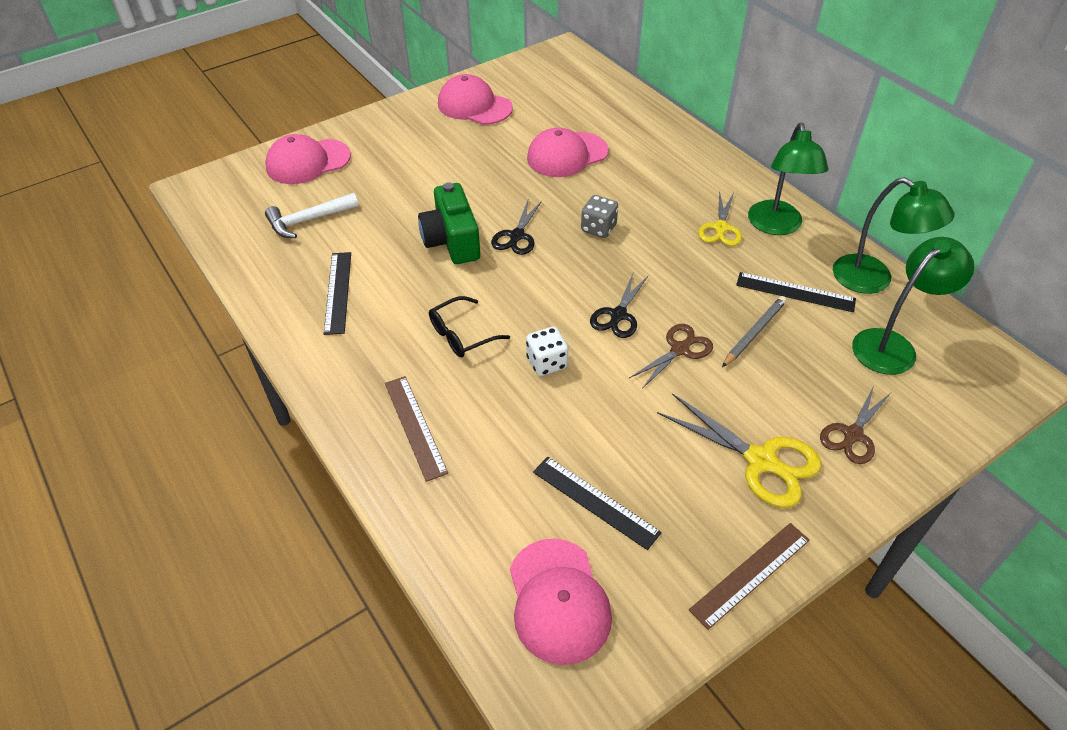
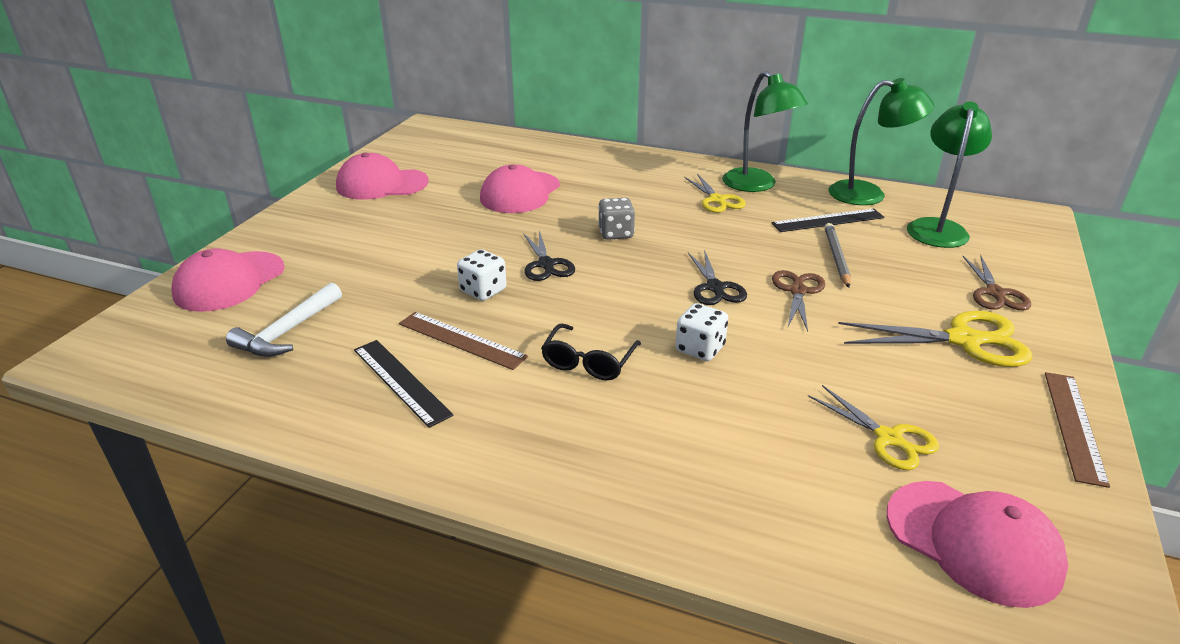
camera: 35 degrees left, 15 degrees down
(415, 427) = (638, 464): brown ruler -> brown ruler (461, 340)
(452, 241) = (483, 291): green camera -> white dice
(595, 502) = (888, 438): black ruler -> yellow scissors

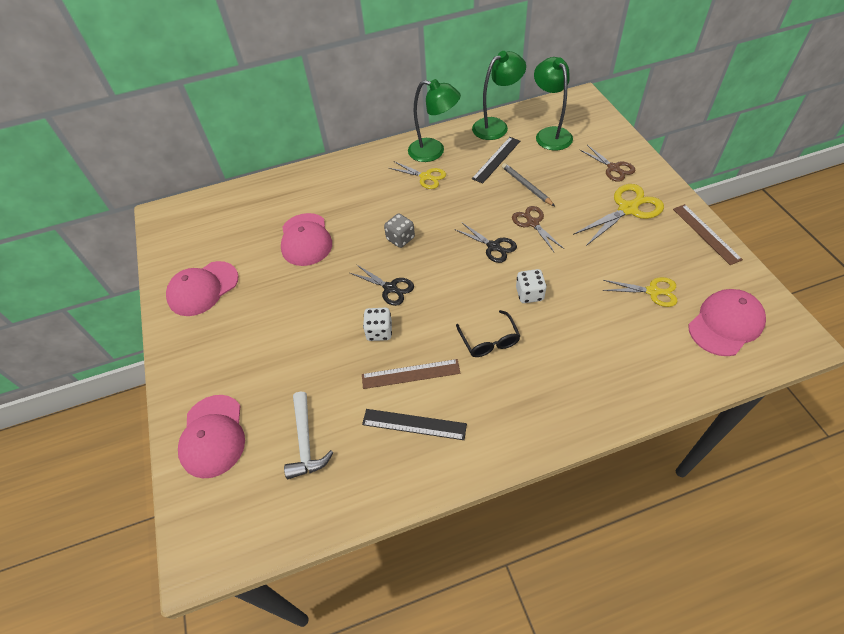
camera: 35 degrees left, 20 degrees up
(973, 542) = (725, 324): pink cap -> pink cap turned 45 degrees counterclockwise

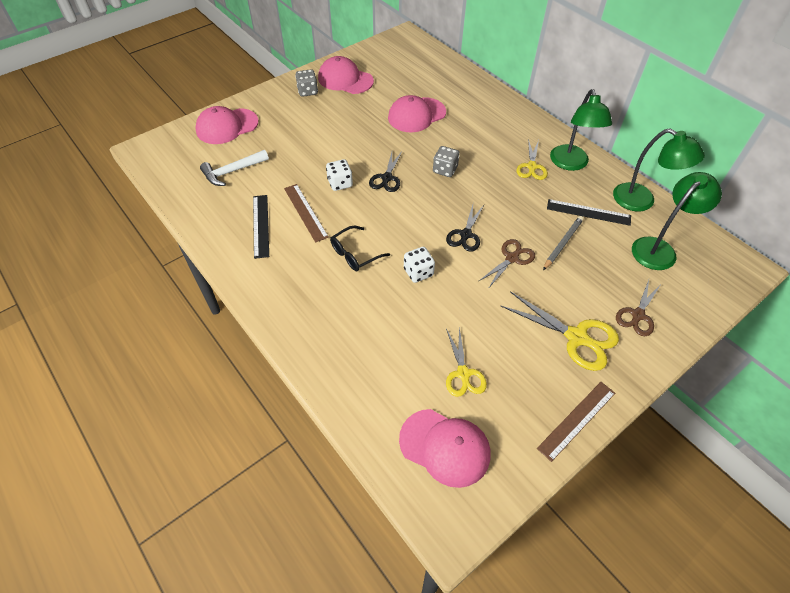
camera: 65 degrees right, 0 degrees up
(200, 331) = (307, 91): none -> grey dice

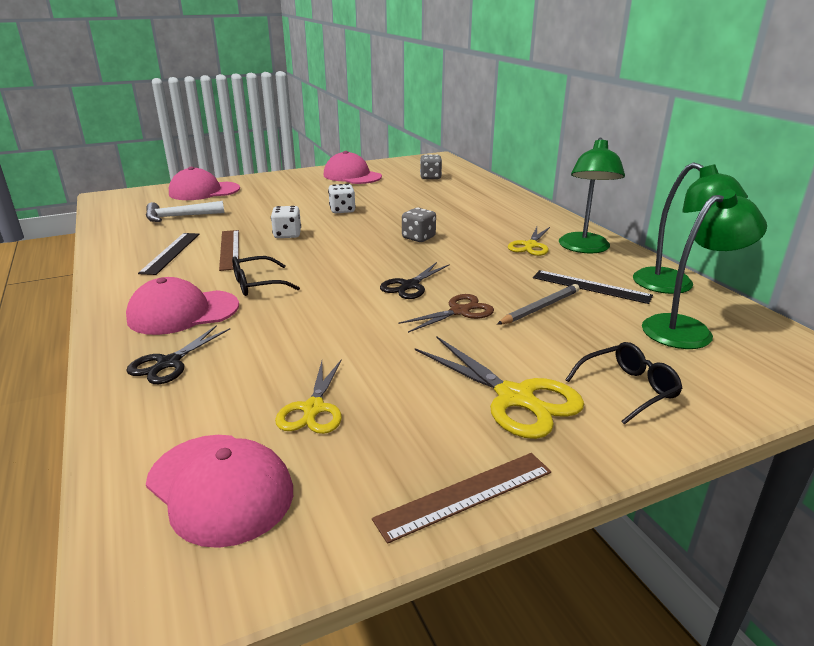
camera: 15 degrees right, 25 degrees down
(307, 91) = (306, 179): grey dice -> grey dice (430, 177)
(387, 178) = (344, 236): black scissors -> black scissors (169, 363)
(416, 115) = (412, 201): pink cap -> pink cap (183, 312)
(418, 272) = (324, 308): white dice -> white dice (342, 210)
(637, 315) = (628, 389): brown scissors -> black glasses

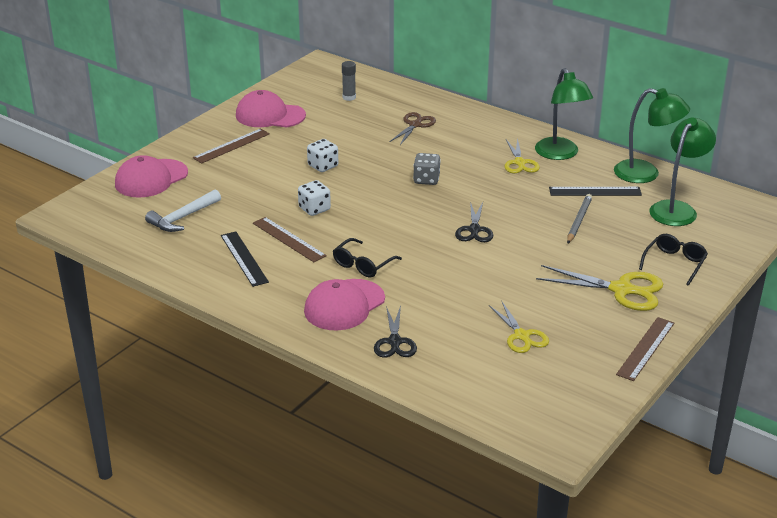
camera: 30 degrees left, 5 degrees up
(220, 488) = (528, 390): pink cap -> none
(294, 186) = (231, 146): none -> brown ruler
(430, 177) = (349, 97): grey dice -> grey glue stick
(459, 311) = (531, 241): brown scissors -> brown scissors (415, 125)

